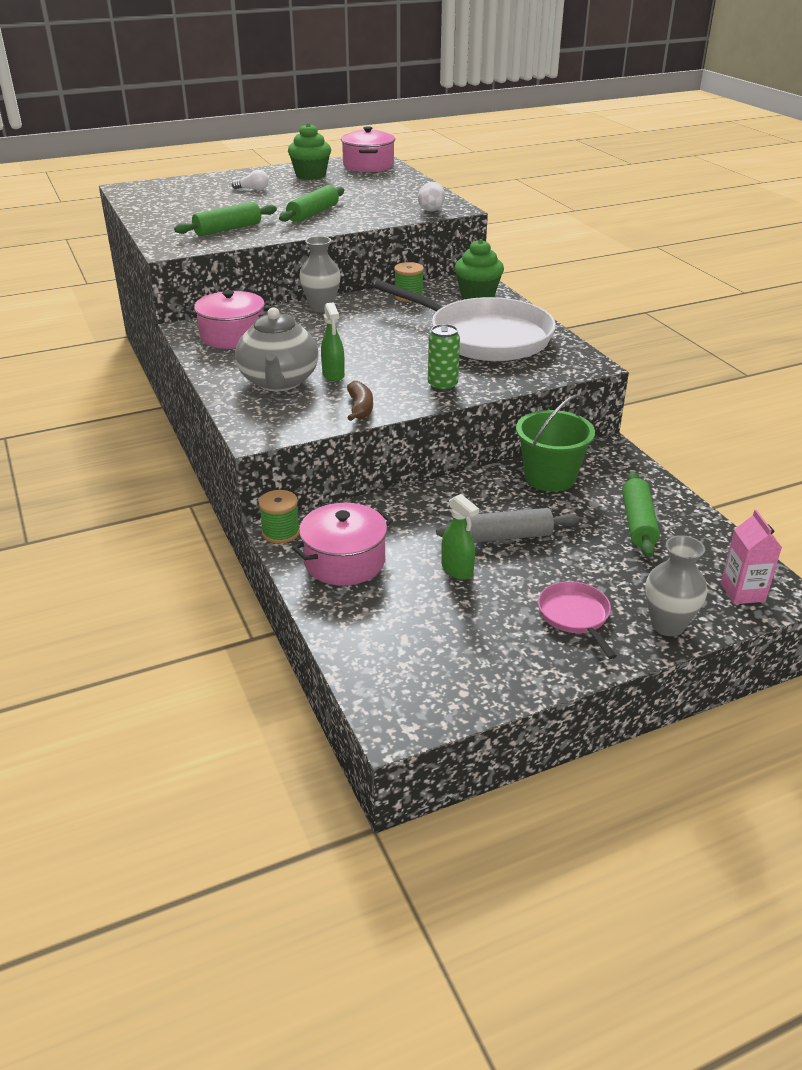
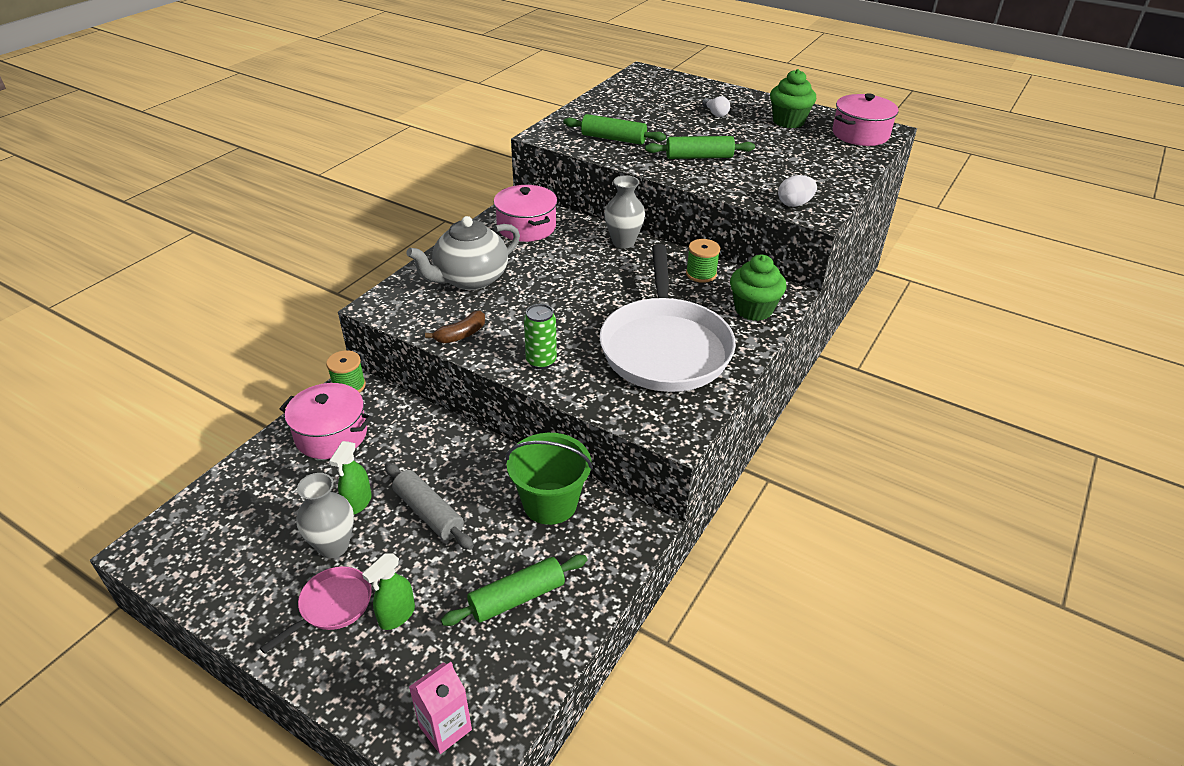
camera: 55 degrees right, 5 degrees up
(333, 375) = (506, 298): green spray bottle -> green spray bottle (396, 615)
(667, 625) = (353, 681): grey vase -> grey vase (333, 546)

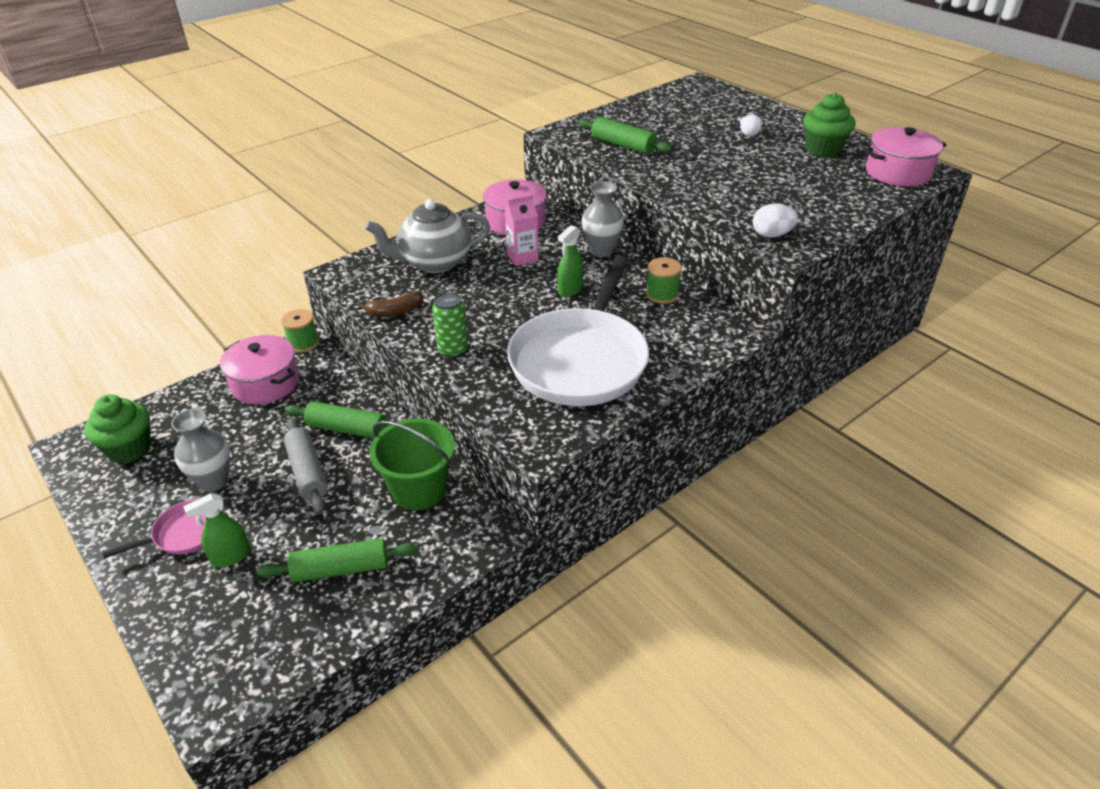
camera: 20 degrees right, 0 degrees up
(357, 502) = (254, 448): green spray bottle -> green spray bottle (570, 290)
(445, 728) = (215, 668): pink carton -> pink carton (522, 257)
(699, 157) = (699, 174): green rolling pin -> green rolling pin (347, 429)
(753, 309) = (695, 339): green cupcake -> green cupcake (129, 448)

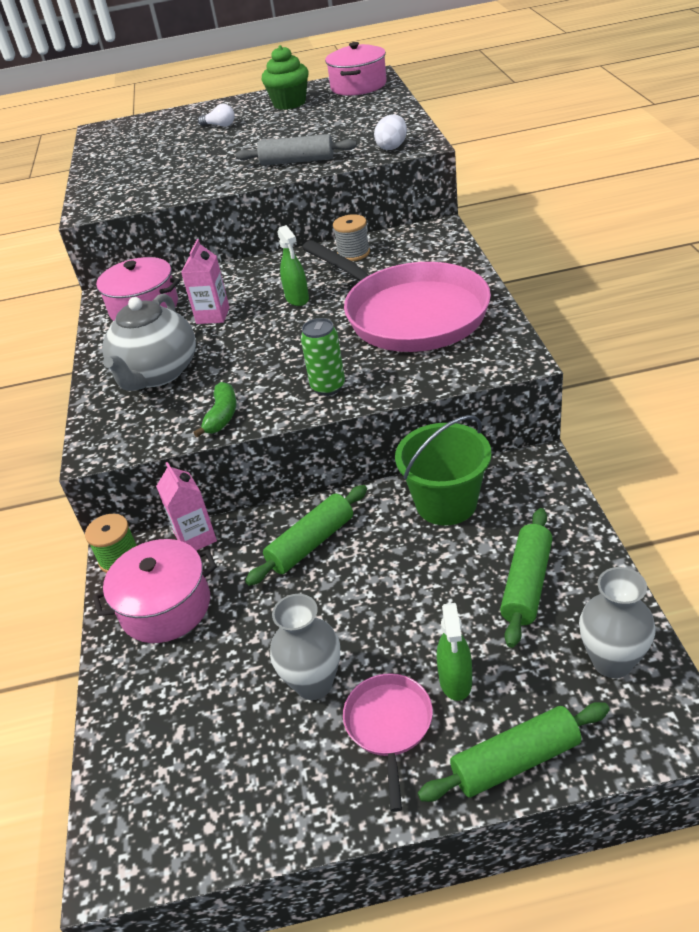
camera: 55 degrees left, 0 degrees up
(129, 448) = (179, 777): green cupcake -> none
(307, 472) = (359, 589): grey rolling pin -> grey rolling pin (297, 161)
(334, 369) = (195, 538): none -> pink carton
(395, 312) = (222, 416): brown banana -> green banana
(580, 360) = (409, 314): white pan -> pink pan
(601, 251) = (253, 269): grey vase -> grey vase (612, 661)
(623, 145) = (162, 182): green rolling pin -> green rolling pin (515, 761)
(662, 294) = (353, 253): green spool -> grey spool

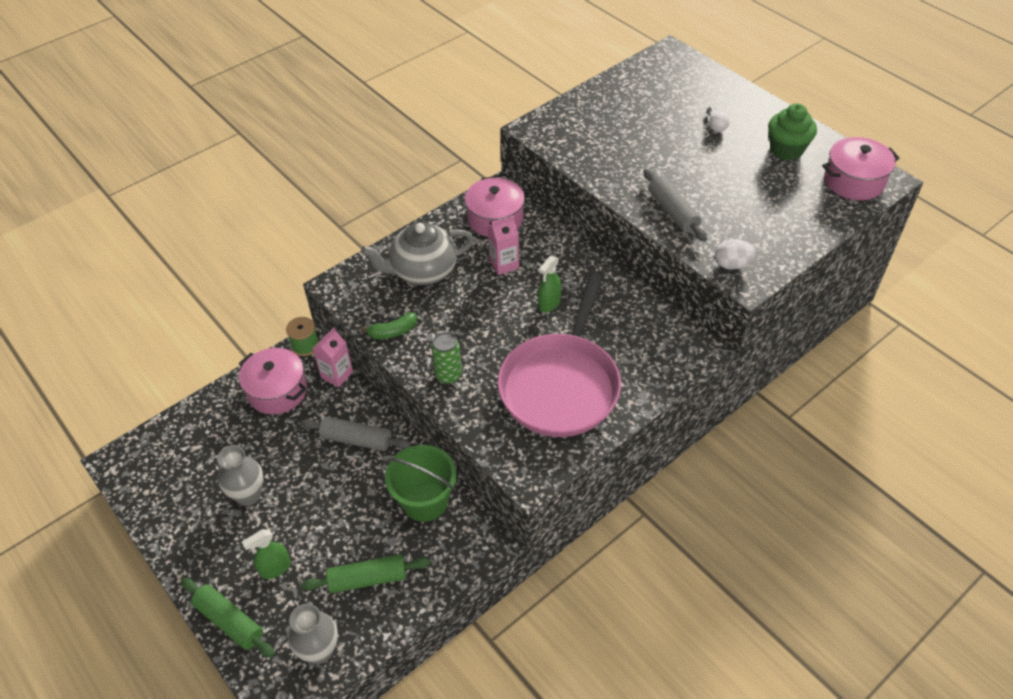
camera: 55 degrees right, 10 degrees up
(311, 543) = (356, 440): green rolling pin -> grey rolling pin
(353, 253) = (632, 308): grey spool -> none
(389, 726) = (232, 547): pink pan -> none

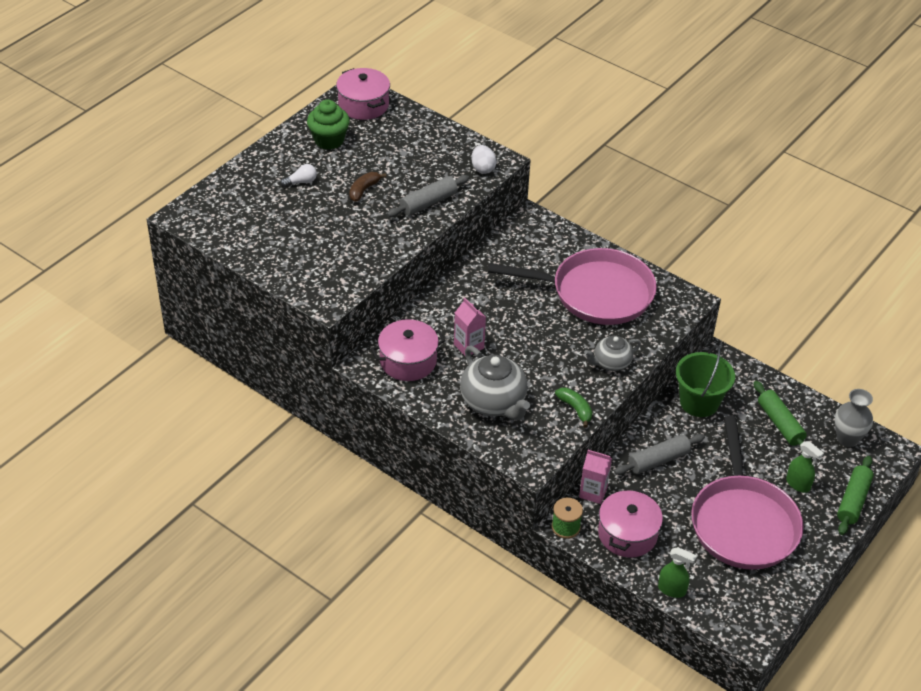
camera: 105 degrees left, 5 degrees down
(249, 495) = (743, 522): grey vase -> pink pan
(356, 440) = (658, 460): grey rolling pin -> grey rolling pin turned 60 degrees clockwise
(448, 375) = (611, 363): green can -> grey teapot
(549, 304) = (509, 310): green spray bottle -> green spray bottle (672, 590)
(698, 167) = (364, 190): none -> brown banana

